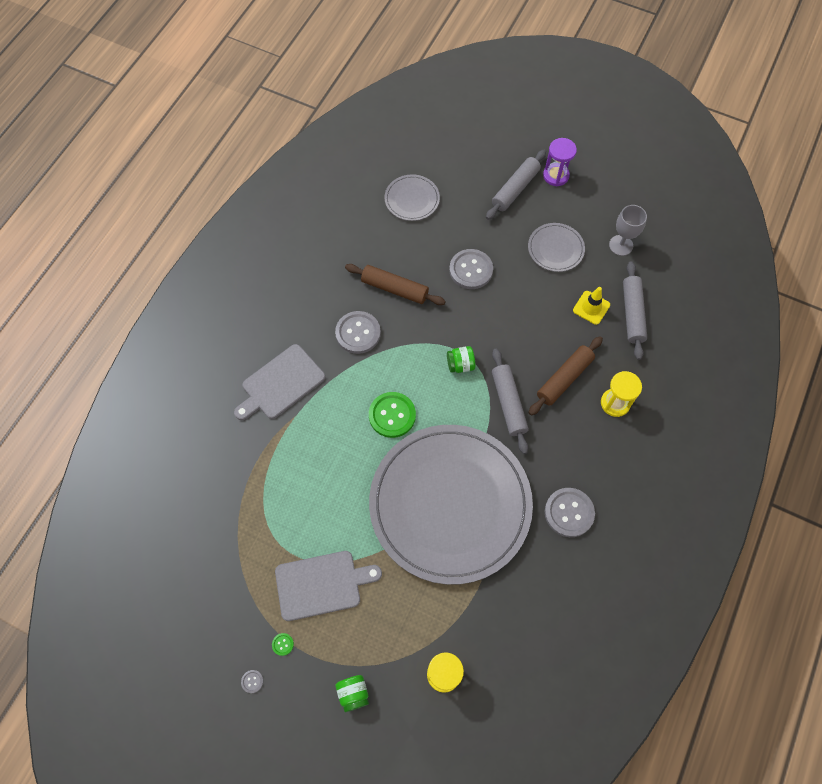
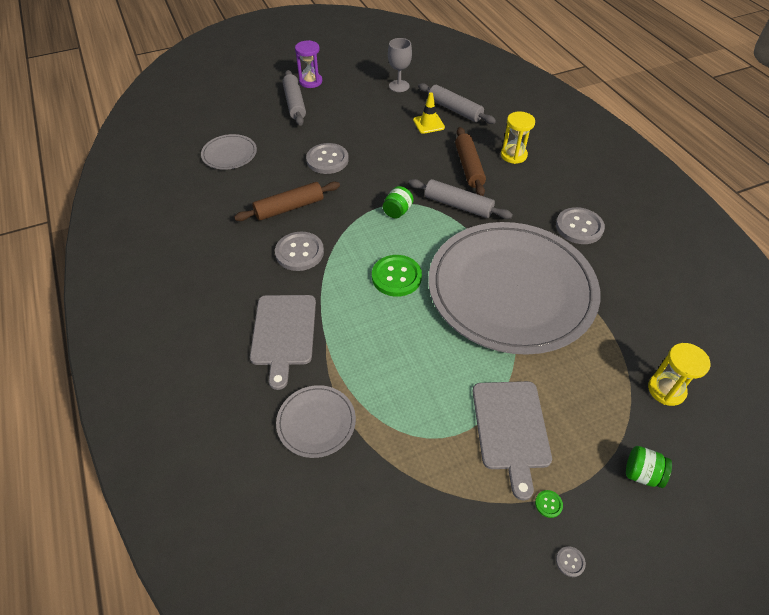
camera: 50 degrees left, 15 degrees down
(322, 584) = (511, 429): grey cutting board -> grey cutting board turned 150 degrees clockwise
(555, 249) = (364, 113): grey plate -> grey plate (316, 422)

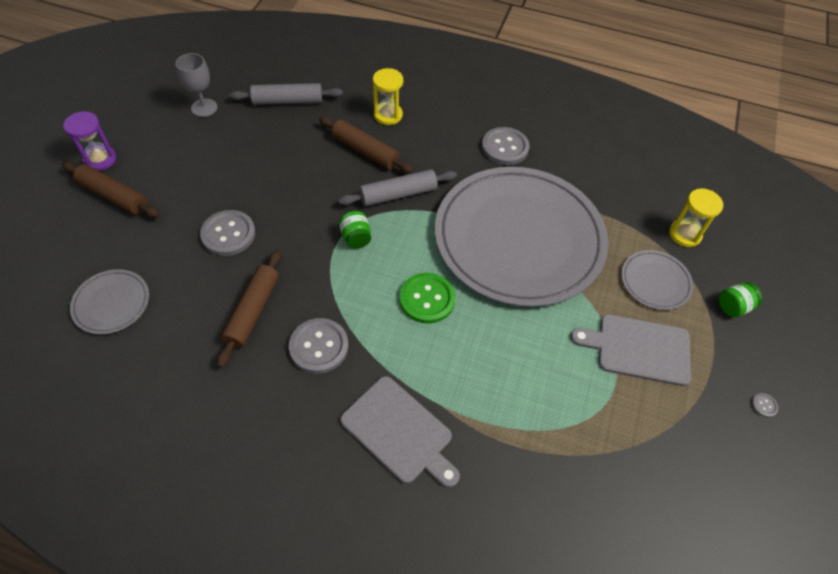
camera: 50 degrees left, 5 degrees up
(295, 103) = (114, 196): grey rolling pin -> brown rolling pin
(316, 422) = (517, 478): grey plate -> grey plate (655, 281)
(428, 124) = (280, 131): yellow traffic cone -> none
(511, 429) = (639, 349): grey cutting board -> grey cutting board turned 150 degrees clockwise
(548, 504) = (714, 380): green button -> none

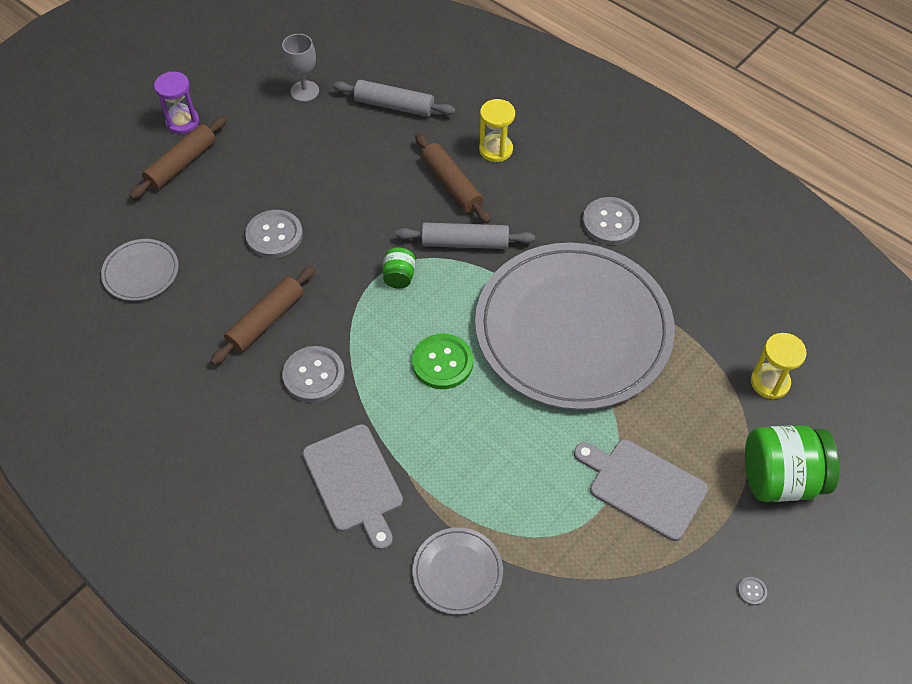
camera: 25 degrees right, 0 degrees up
(114, 196) = (181, 164): brown rolling pin -> brown rolling pin turned 75 degrees clockwise
(655, 281) = (703, 423): grey plate -> grey plate (457, 572)
(733, 306) = (780, 479): green jar -> green jar, size x2.07

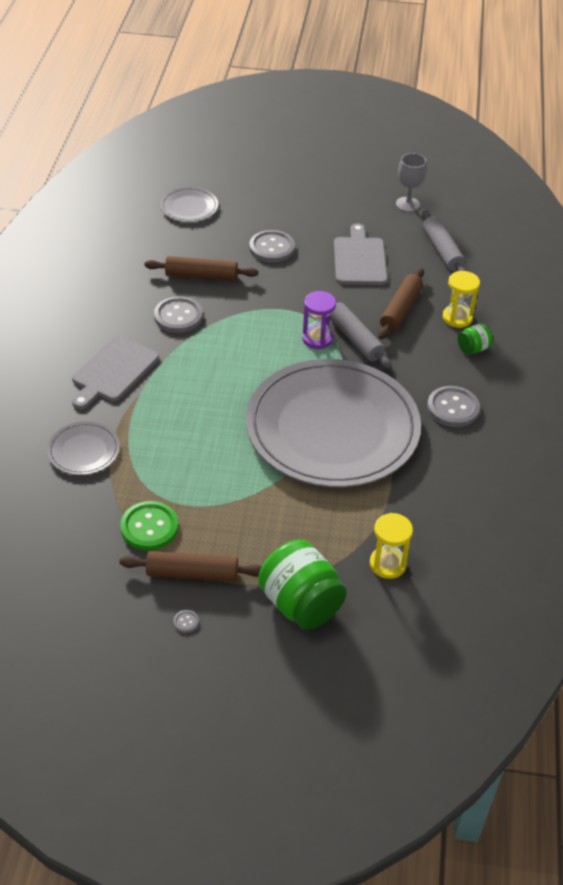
camera: 55 degrees right, 10 degrees down
(181, 164) = (288, 182): brown rolling pin -> brown rolling pin (192, 573)
(182, 122) = (322, 166): purple hourglass -> purple hourglass (317, 338)
(399, 277) = (294, 319): green jar -> green jar (473, 348)
(442, 362) = (242, 372): green button -> green button (149, 527)
(643, 486) = (227, 522): grey cutting board -> grey cutting board (359, 259)

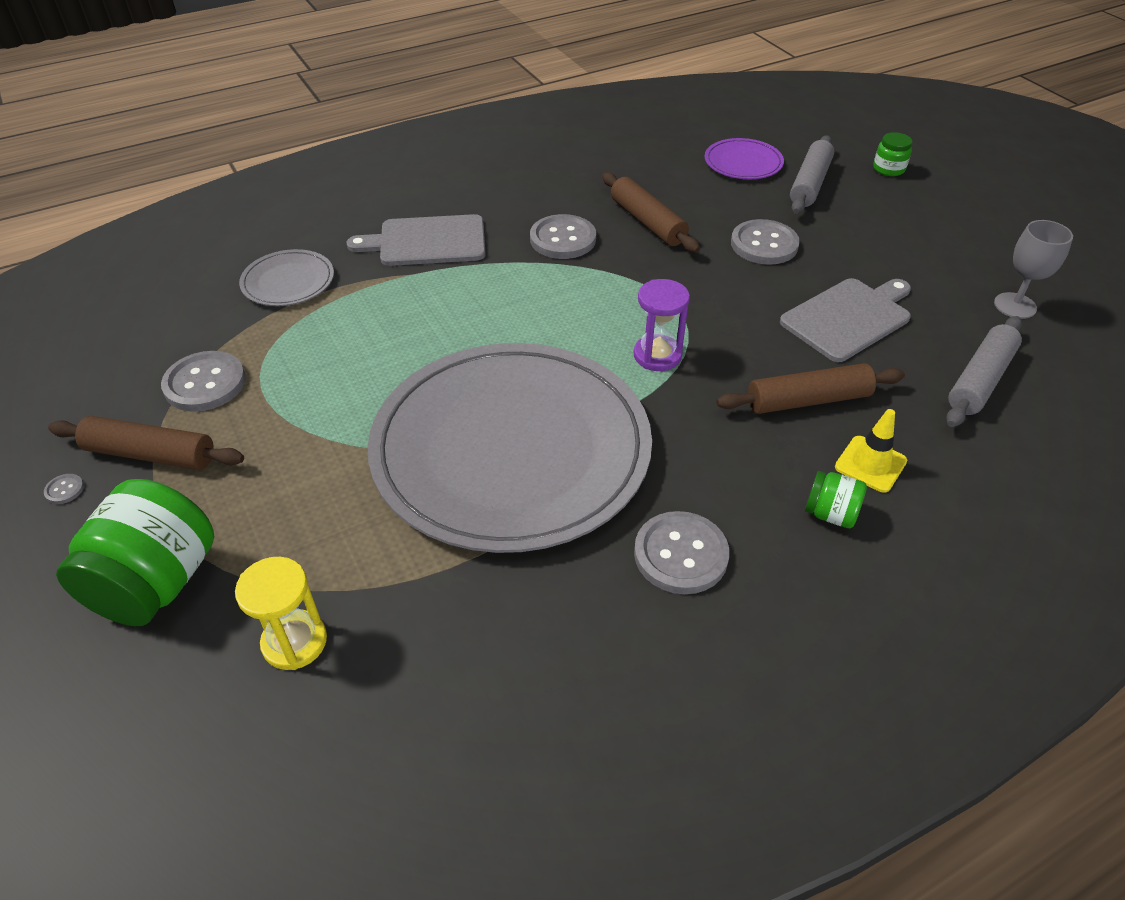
camera: 55 degrees right, 0 degrees up
(149, 527) = (205, 383): green button -> grey button
(189, 207) = (743, 162): grey plate -> purple plate
(192, 573) = (150, 454): brown rolling pin -> brown rolling pin turned 45 degrees counterclockwise
(260, 163) = (888, 169): none -> green jar
(355, 339) = (698, 387): grey rolling pin -> grey rolling pin (809, 184)
(457, 318) = (870, 464): yellow hourglass -> yellow traffic cone

